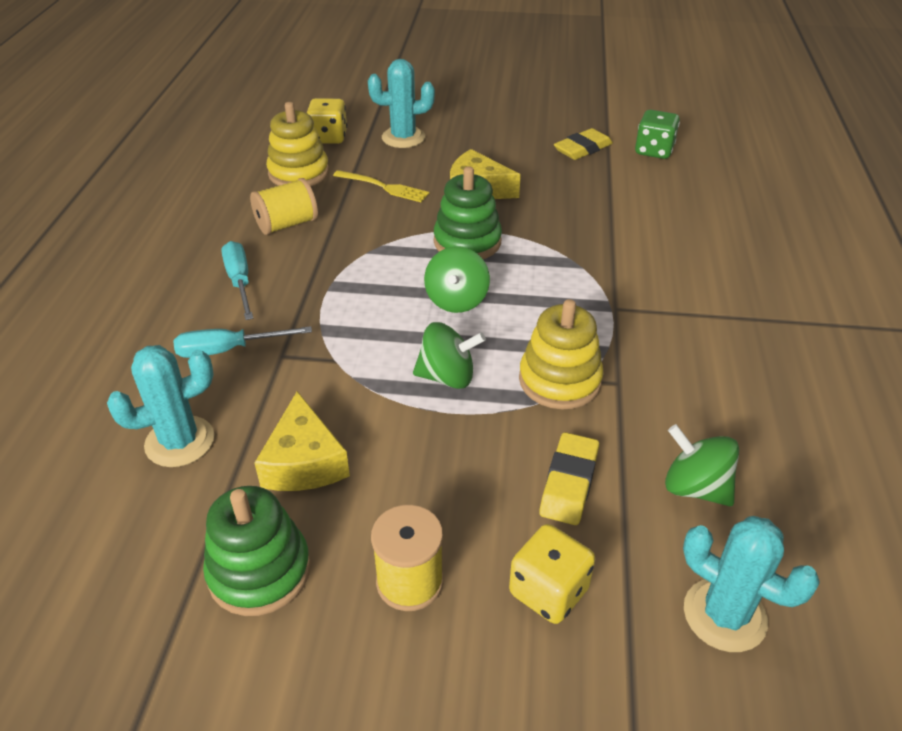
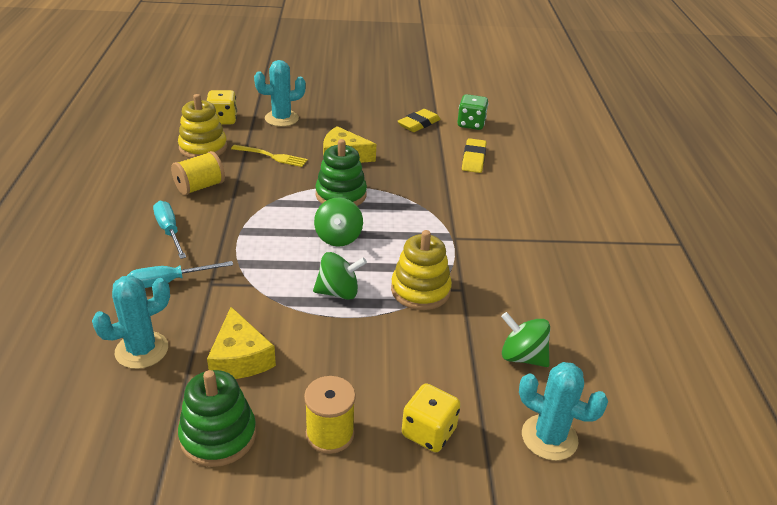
camera: 10 degrees left, 5 degrees down
(569, 482) = (434, 359): yellow eraser -> yellow eraser (473, 159)

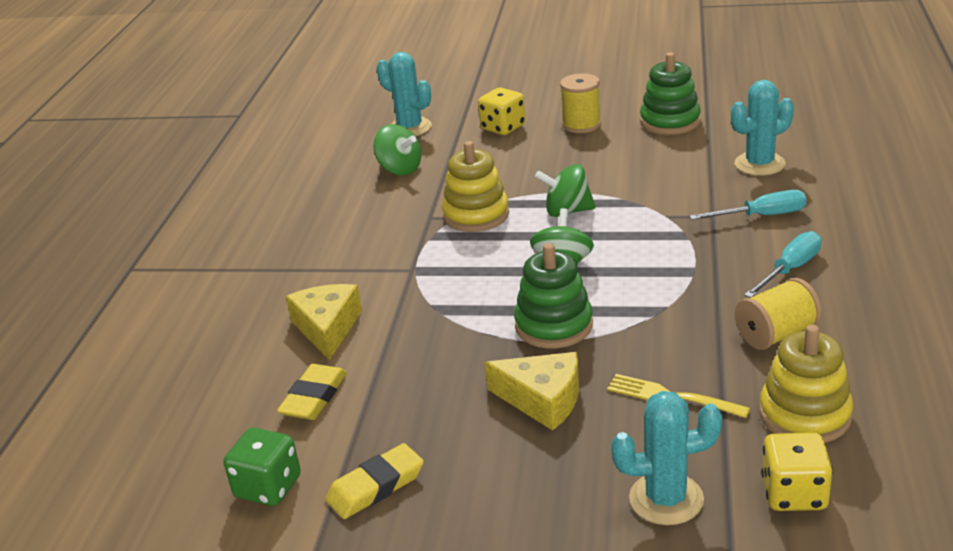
camera: 165 degrees left, 5 degrees down
(169, 231) = (790, 269): turquoise screwdriver -> turquoise screwdriver turned 120 degrees counterclockwise
(240, 358) = (664, 161): yellow cheese -> yellow cheese (327, 328)

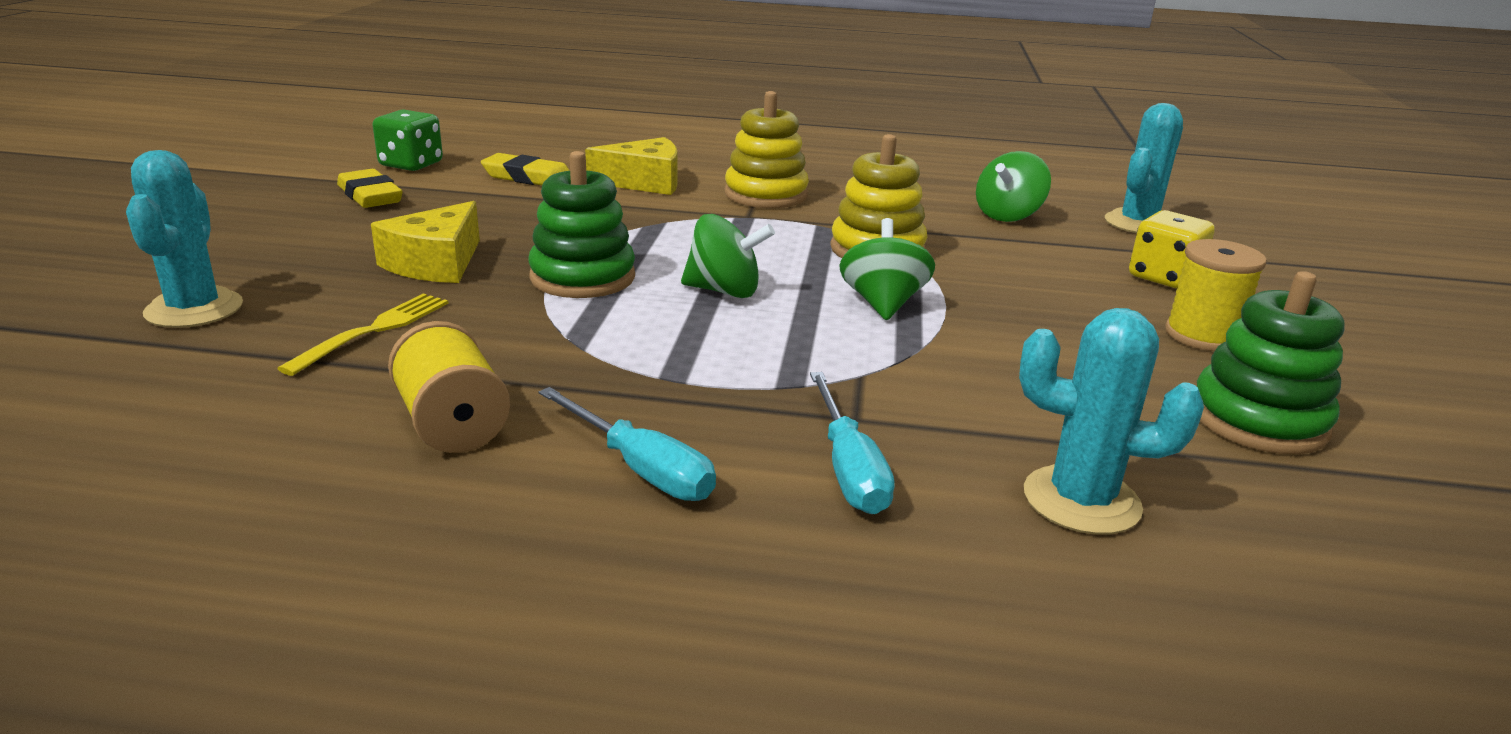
camera: 85 degrees right, 5 degrees down
(759, 164) = (1081, 500): turquoise cactus -> turquoise cactus turned 45 degrees counterclockwise
(794, 494) = (102, 383): yellow dice -> none
(804, 415) = (240, 416): yellow stacking toy -> yellow stacking toy (766, 195)

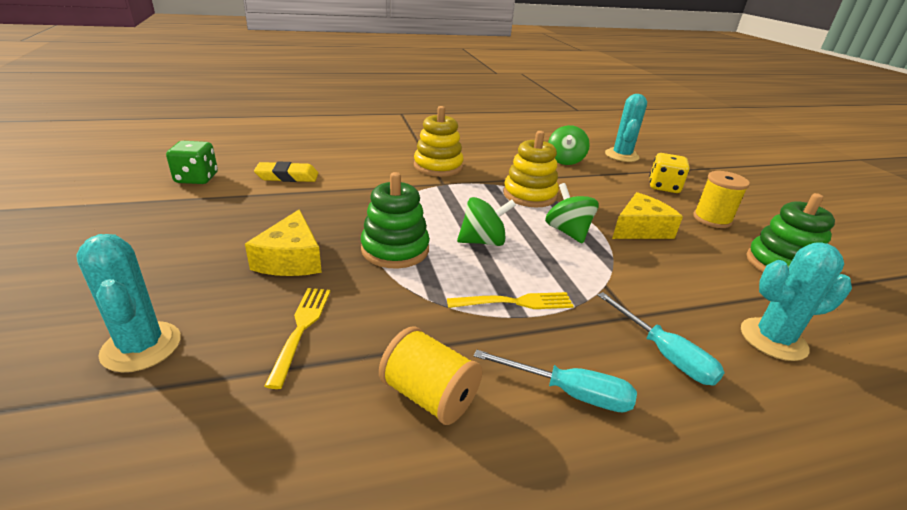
camera: 25 degrees left, 5 degrees up
(370, 196) = (190, 210): yellow eraser -> none
(645, 182) = (363, 168): yellow cheese -> yellow cheese (640, 229)
(686, 364) = (515, 302): none -> yellow fork

